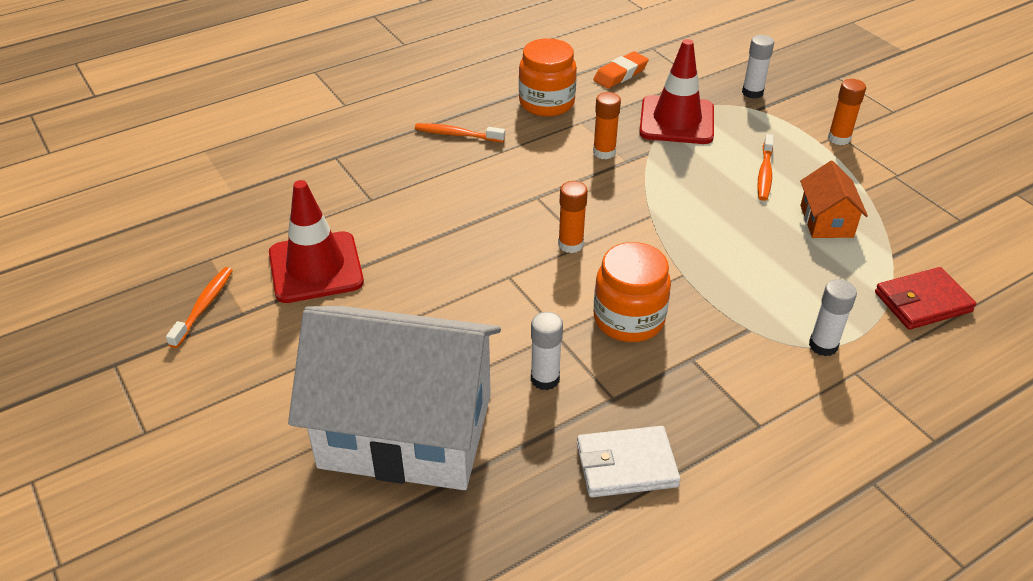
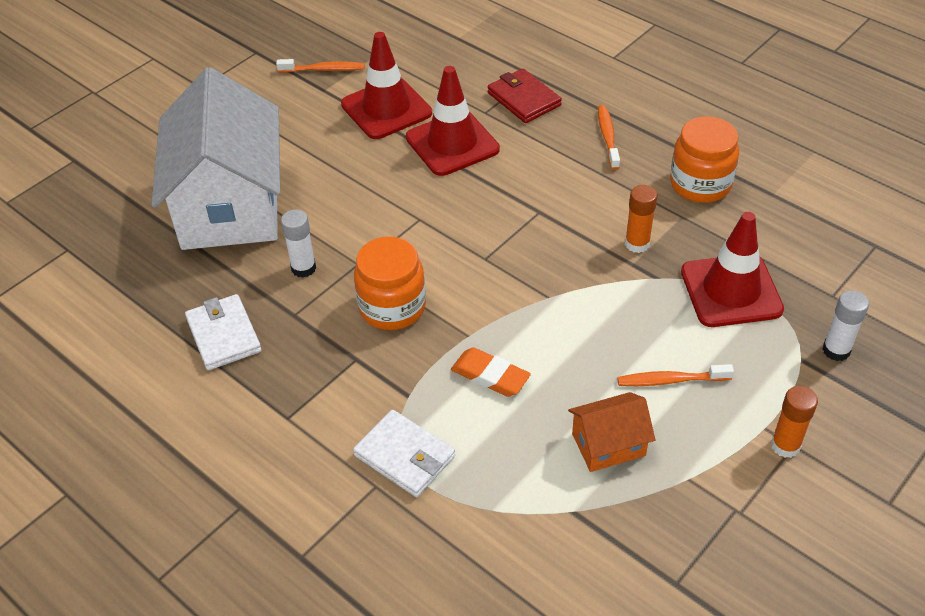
camera: 75 degrees right, 5 degrees up
(406, 231) = (452, 143): none -> red traffic cone
(570, 244) = (479, 249): orange glue stick -> none
(620, 74) = (796, 229): orange eraser -> orange eraser (490, 376)
(823, 345) = (404, 456): white glue stick -> white wallet
(922, 302) = (503, 542): red wallet -> red wallet (524, 99)

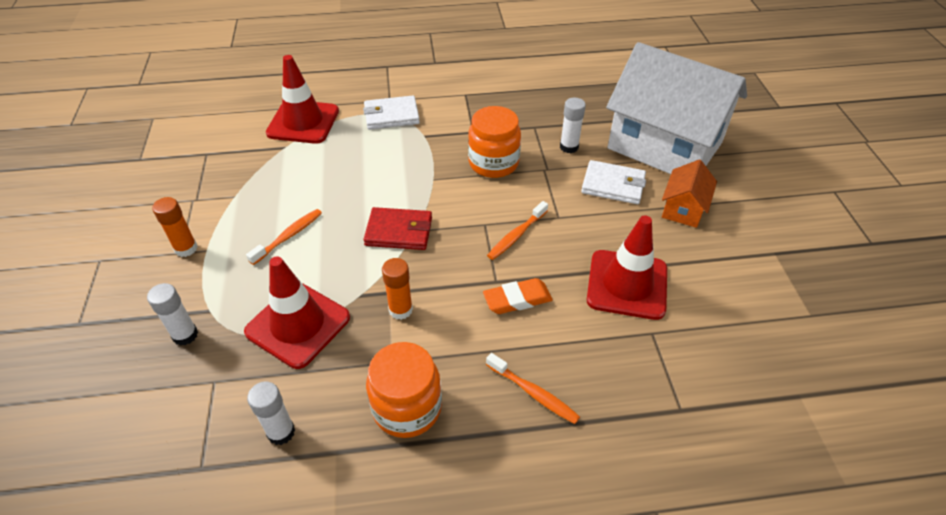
camera: 130 degrees right, 0 degrees up
(224, 335) = (548, 99): white wallet -> white wallet (613, 185)
(324, 69) = (809, 268): orange toothbrush -> orange toothbrush (516, 235)
(386, 109) = (713, 274): red traffic cone -> red traffic cone (303, 122)
(490, 376) = (395, 169): orange eraser -> orange eraser (517, 299)
(524, 99) = (647, 374): red wallet -> red wallet (399, 231)
(608, 444) = (294, 182): orange house -> orange house (683, 208)
(802, 228) = (281, 432): none -> white glue stick

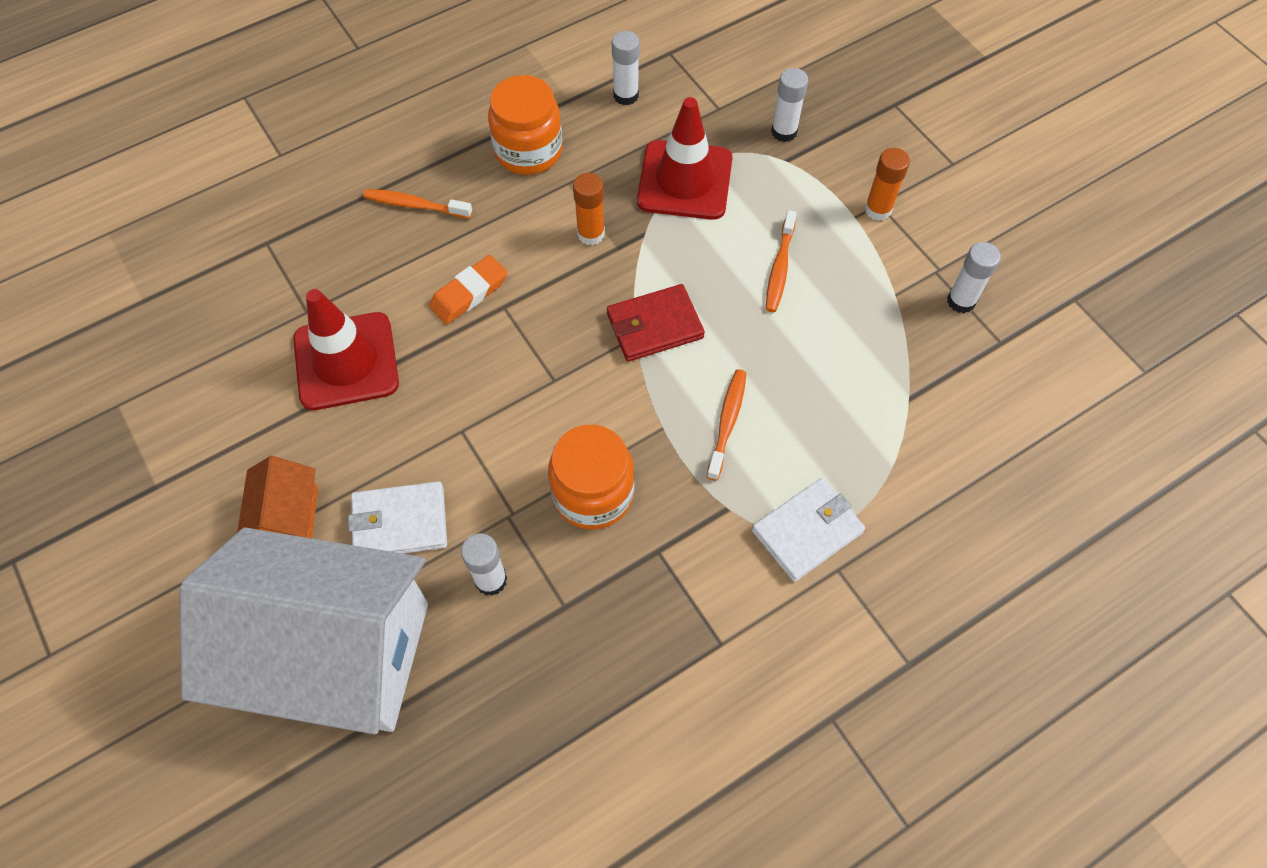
camera: 155 degrees right, 15 degrees up
(202, 179) = (961, 301): none -> white glue stick
(303, 122) = (927, 457): red traffic cone -> none
(516, 235) = (505, 378): orange toothbrush -> orange toothbrush (727, 422)

